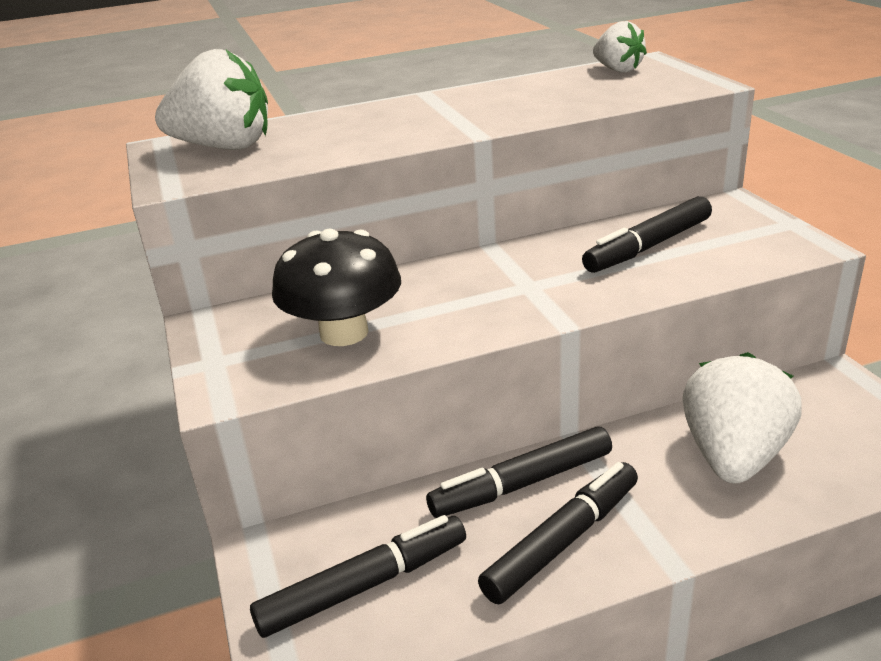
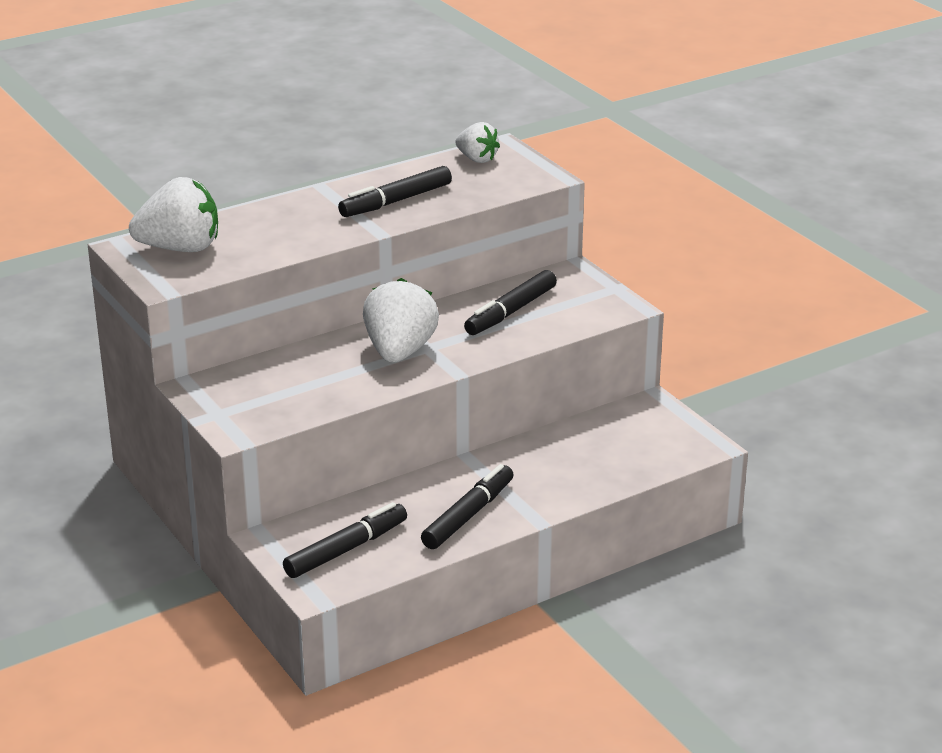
camera: 15 degrees left, 0 degrees up
(344, 333) = (303, 388): black mushroom -> none
(522, 484) = (435, 486): black marker -> black marker (395, 201)
(733, 456) = (576, 459): white strawberry -> white strawberry (399, 352)

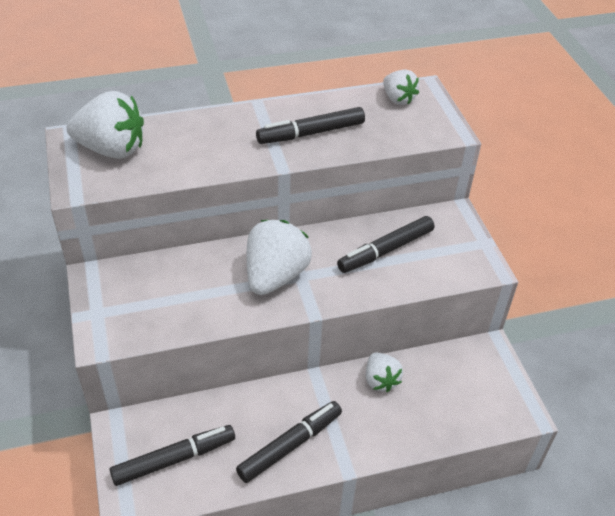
camera: 15 degrees right, 15 degrees up
(543, 448) = (380, 380): none -> white strawberry

